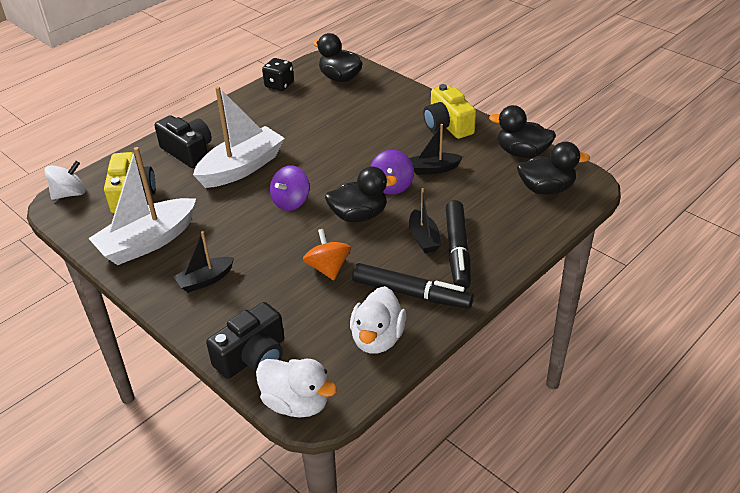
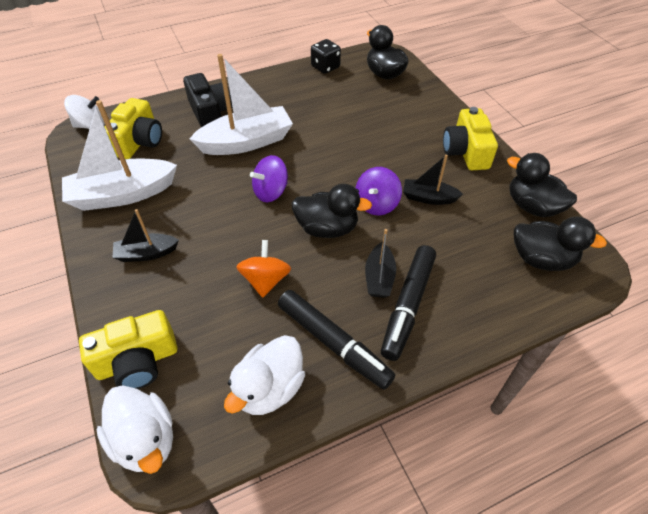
camera: 20 degrees right, 10 degrees up
(253, 357) = (137, 361): black camera -> yellow camera

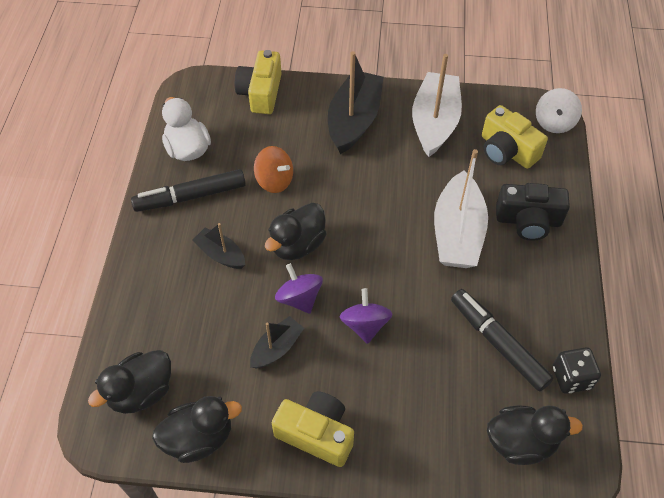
camera: 120 degrees right, 5 degrees up
(145, 440) = (205, 84): white duck -> none
(146, 253) = (354, 120): black boat -> black boat, size x1.88
(271, 192) = (371, 223): purple spinning top -> purple spinning top (365, 325)
(407, 305) = (182, 258): black marker -> black marker (498, 343)

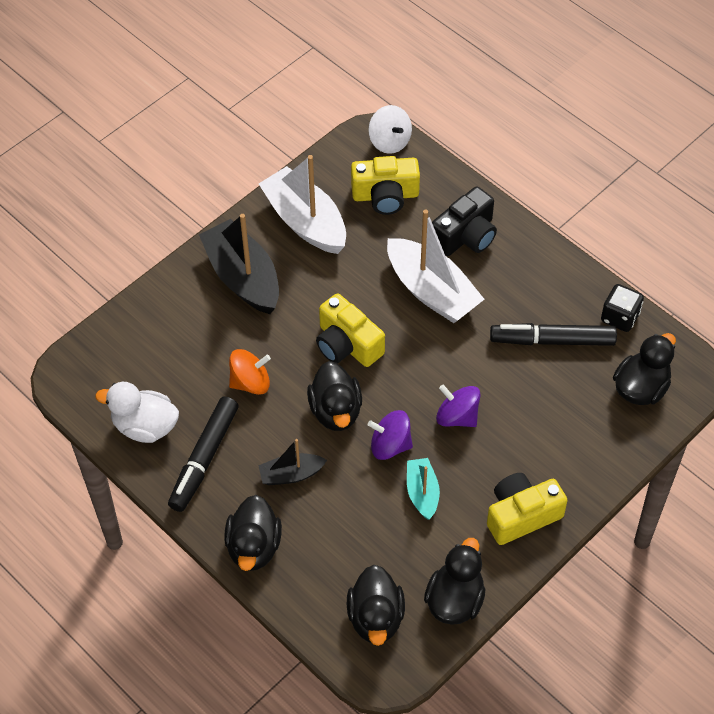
camera: 50 degrees left, 0 degrees up
(142, 273) = (254, 547): none -> black duck
(261, 93) = (135, 325): yellow camera -> yellow camera (347, 344)
(277, 348) = (422, 492): black boat -> turquoise boat

